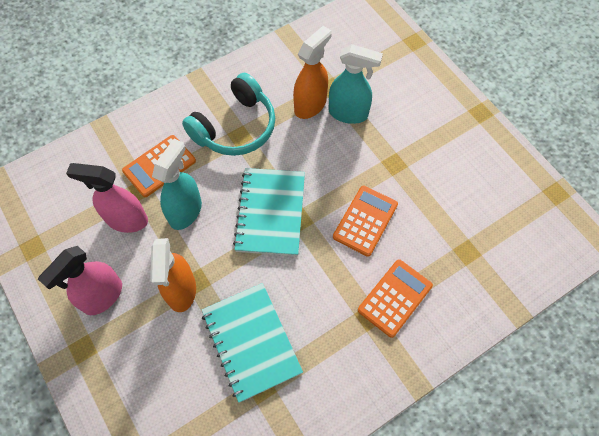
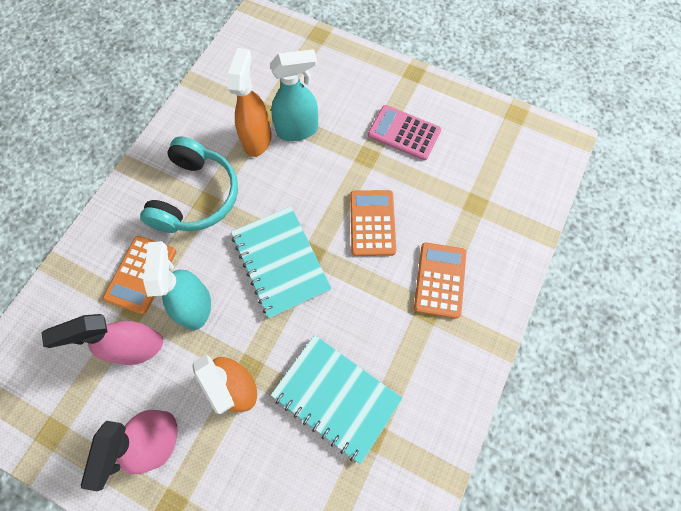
camera: 30 degrees left, 5 degrees up
(439, 160) = (404, 133): none -> pink calculator

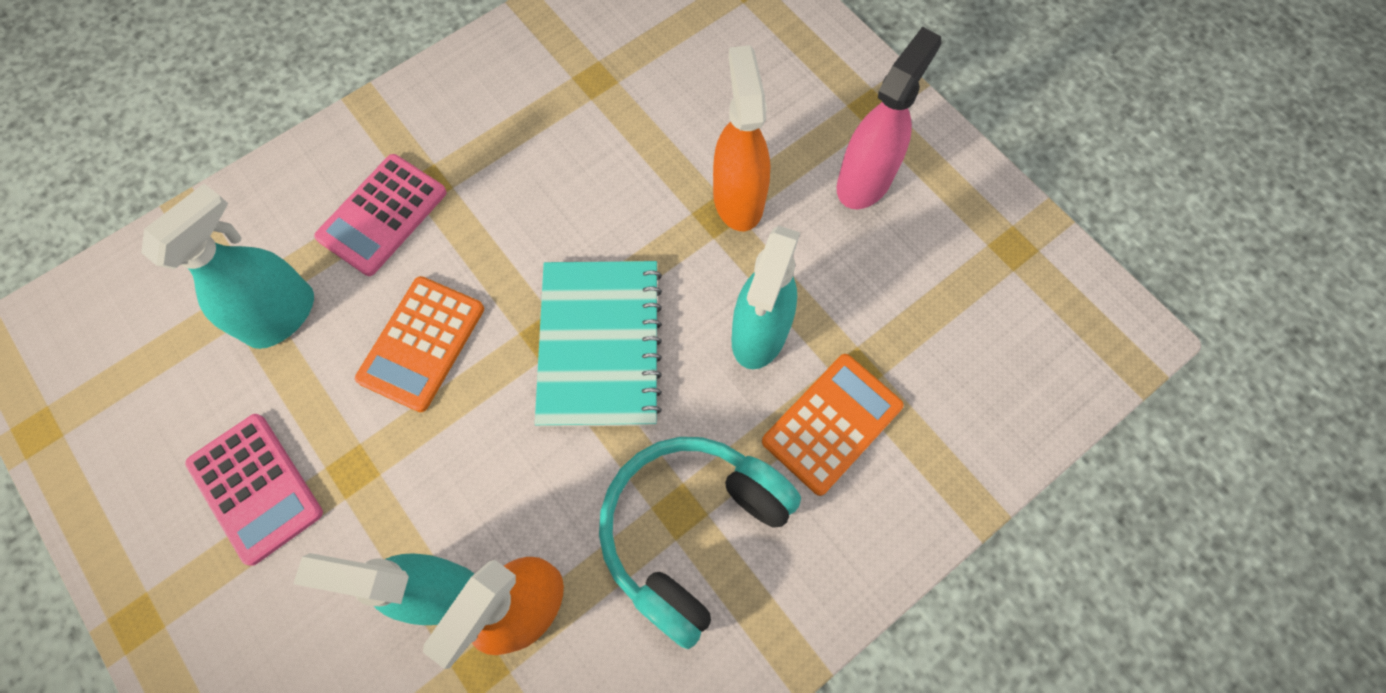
camera: 155 degrees left, 0 degrees up
(139, 347) = (864, 309): pink spray bottle -> none
(336, 397) = (615, 135): turquoise notebook -> none
(440, 280) = (382, 215): orange calculator -> pink calculator
(451, 206) = (282, 315): none -> turquoise spray bottle

